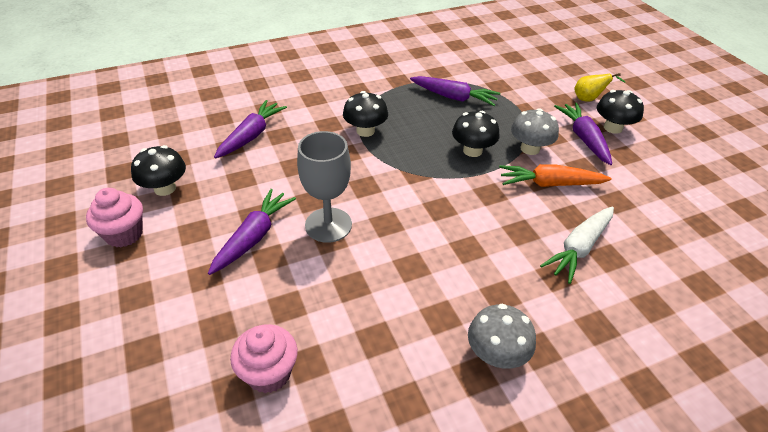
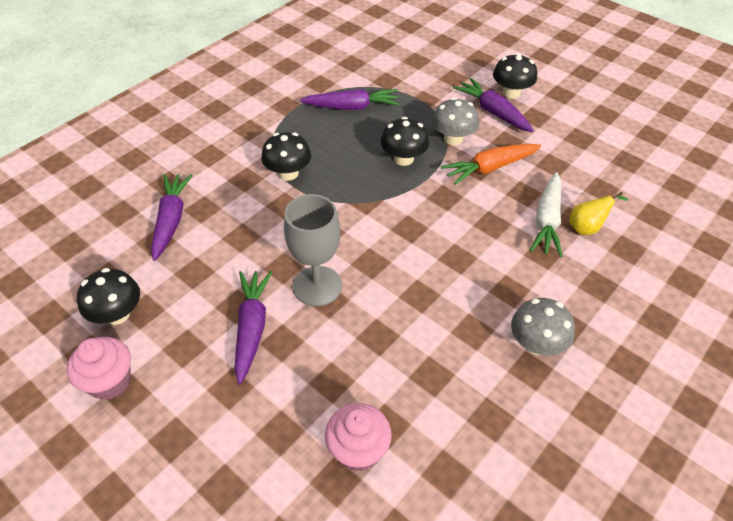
camera: 25 degrees left, 5 degrees up
(588, 99) = (475, 69): yellow pear -> yellow pear (587, 228)

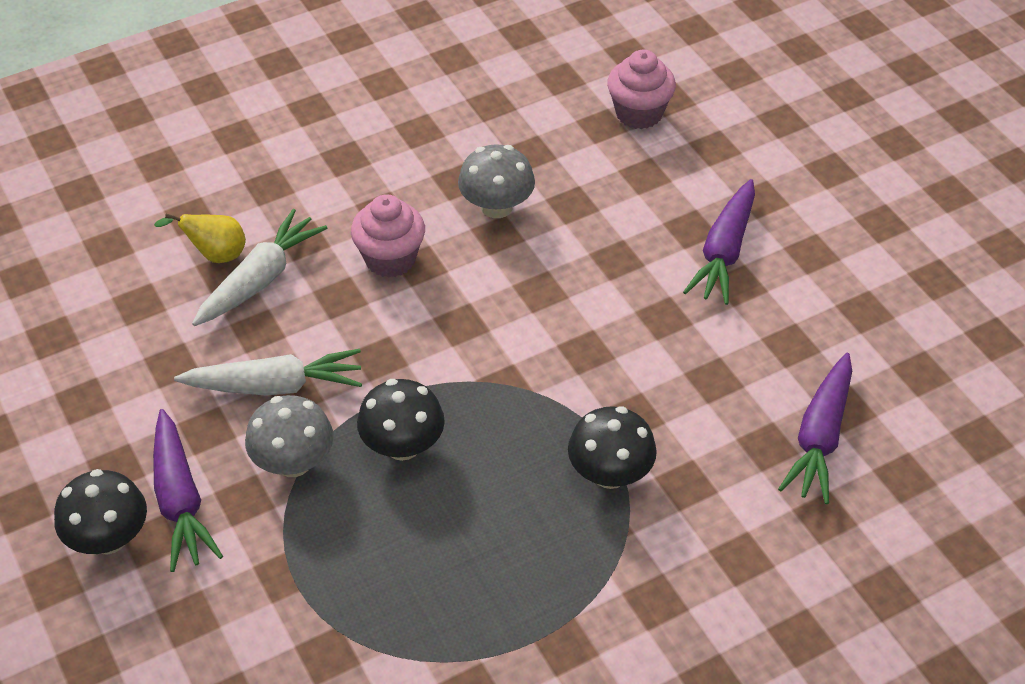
camera: 160 degrees left, 0 degrees up
(110, 381) = (903, 239): pink cupcake -> pink cupcake (390, 259)
(117, 314) = (899, 314): black mushroom -> none
(317, 286) = (625, 279): grey goblet -> none
(352, 107) = (435, 597): purple carrot -> none
(490, 168) = (275, 386): orange carrot -> white carrot
(536, 344) = (394, 149): grey mushroom -> grey mushroom (496, 207)

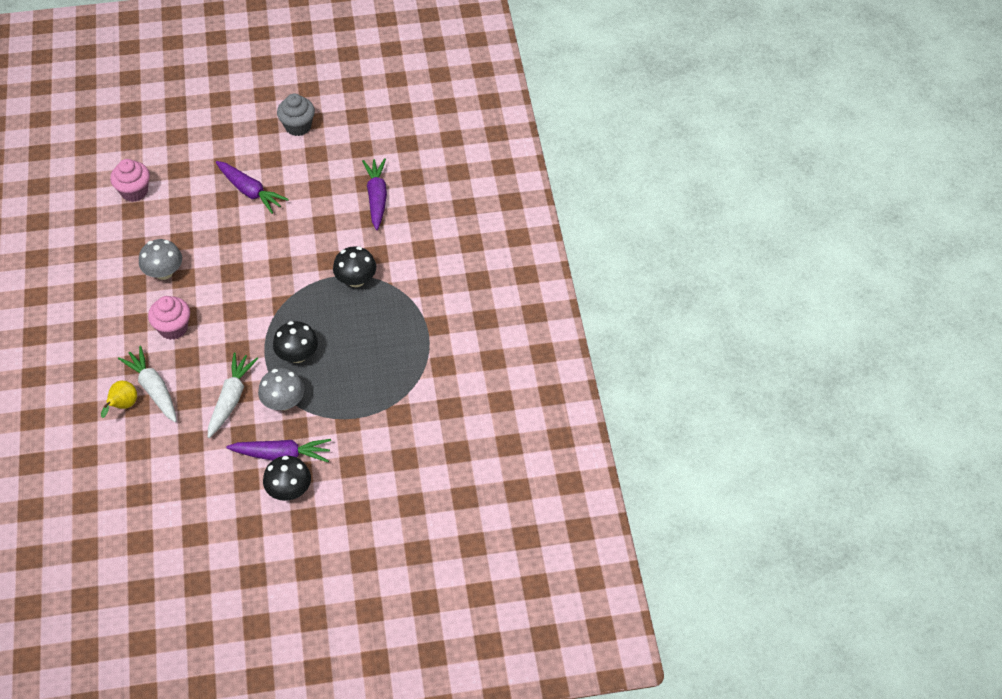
camera: 70 degrees left, 5 degrees up
(820, 437) = (377, 197): purple carrot -> purple carrot turned 135 degrees counterclockwise
(909, 263) = (298, 126): none -> grey cupcake

